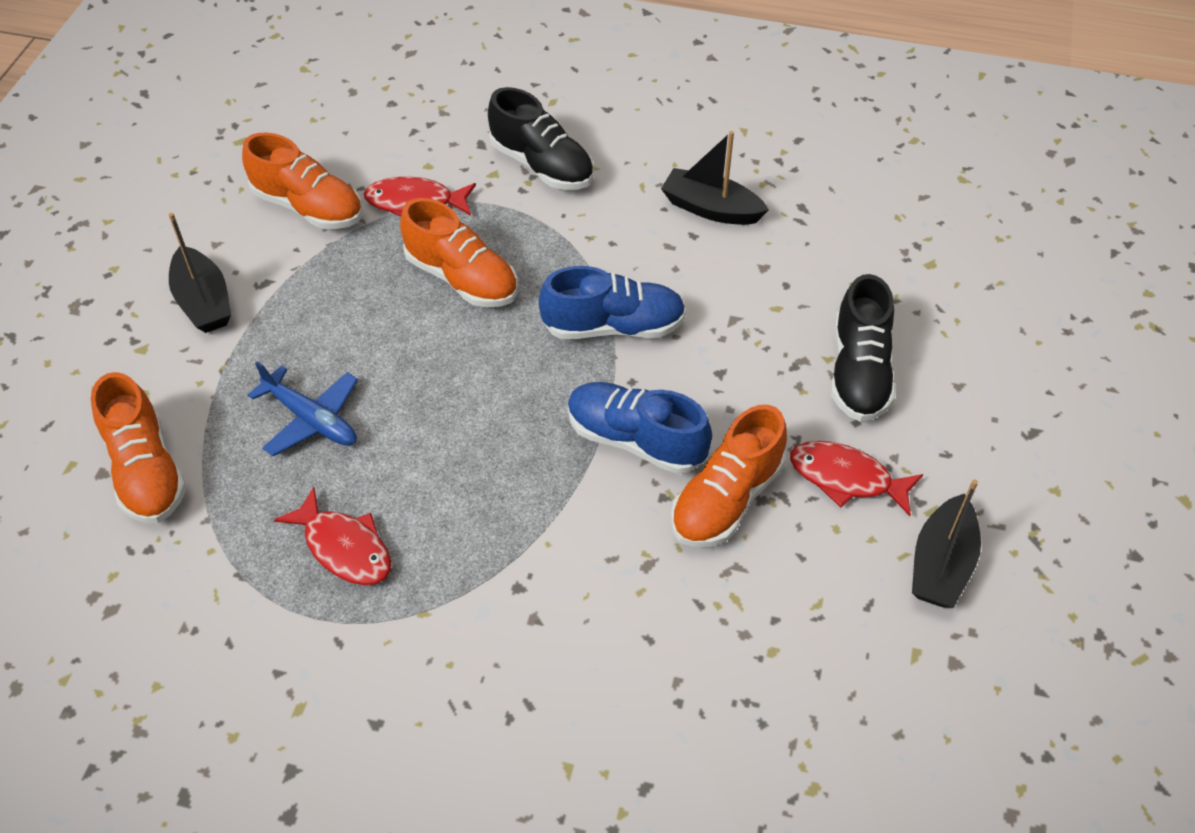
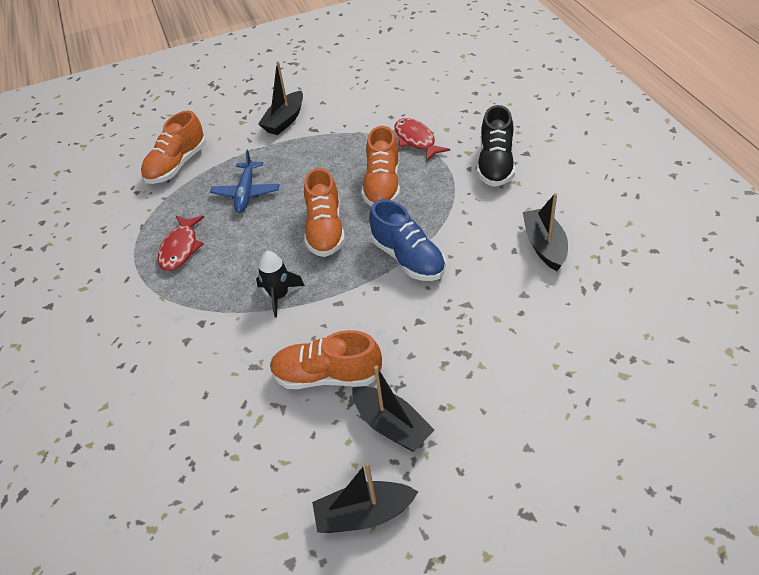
camera: 60 degrees right, 5 degrees down
(308, 207) = (374, 112): orange shoe -> orange shoe (325, 230)
(551, 480) = (279, 296): none -> black rocket
(636, 440) = (335, 313): blue shoe -> none
(846, 478) = (392, 426): red fish -> black boat
(859, 372) = (485, 387): black shoe -> none

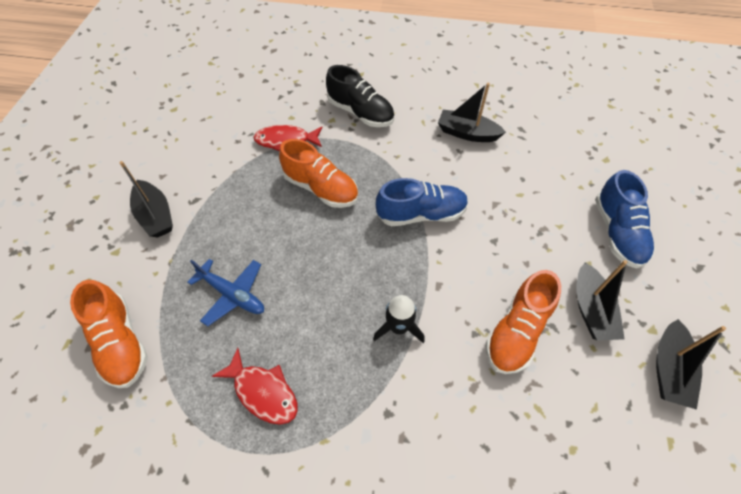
camera: 65 degrees left, 10 degrees up
(325, 230) = (341, 254): orange shoe -> none
(392, 426) = (591, 310): black boat -> black boat turned 105 degrees clockwise
(515, 419) = (617, 232): none -> blue shoe

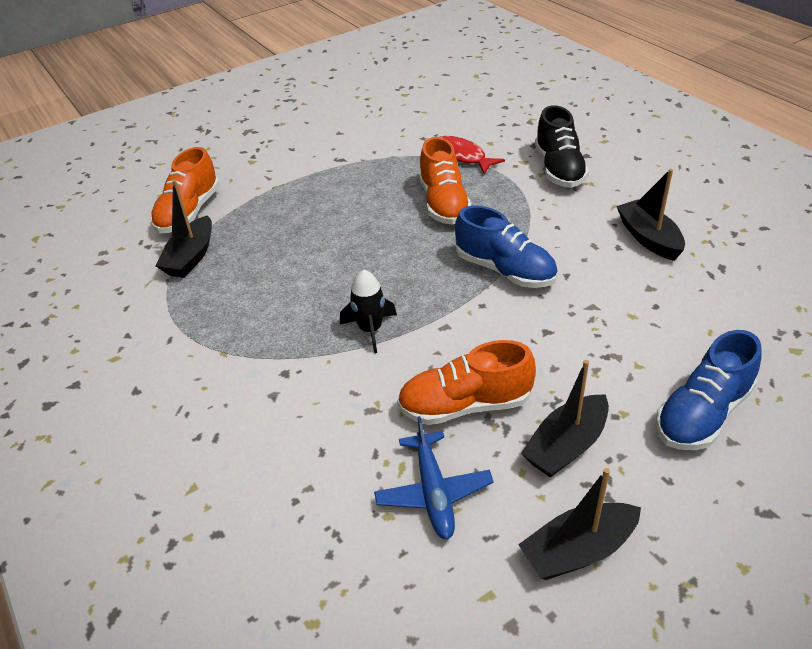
camera: 50 degrees right, 15 degrees down
(155, 216) = (302, 154): black boat -> black boat (191, 257)
(232, 294) = (286, 230): blue plane -> blue plane (433, 492)
(263, 392) = (227, 297): red fish -> none

